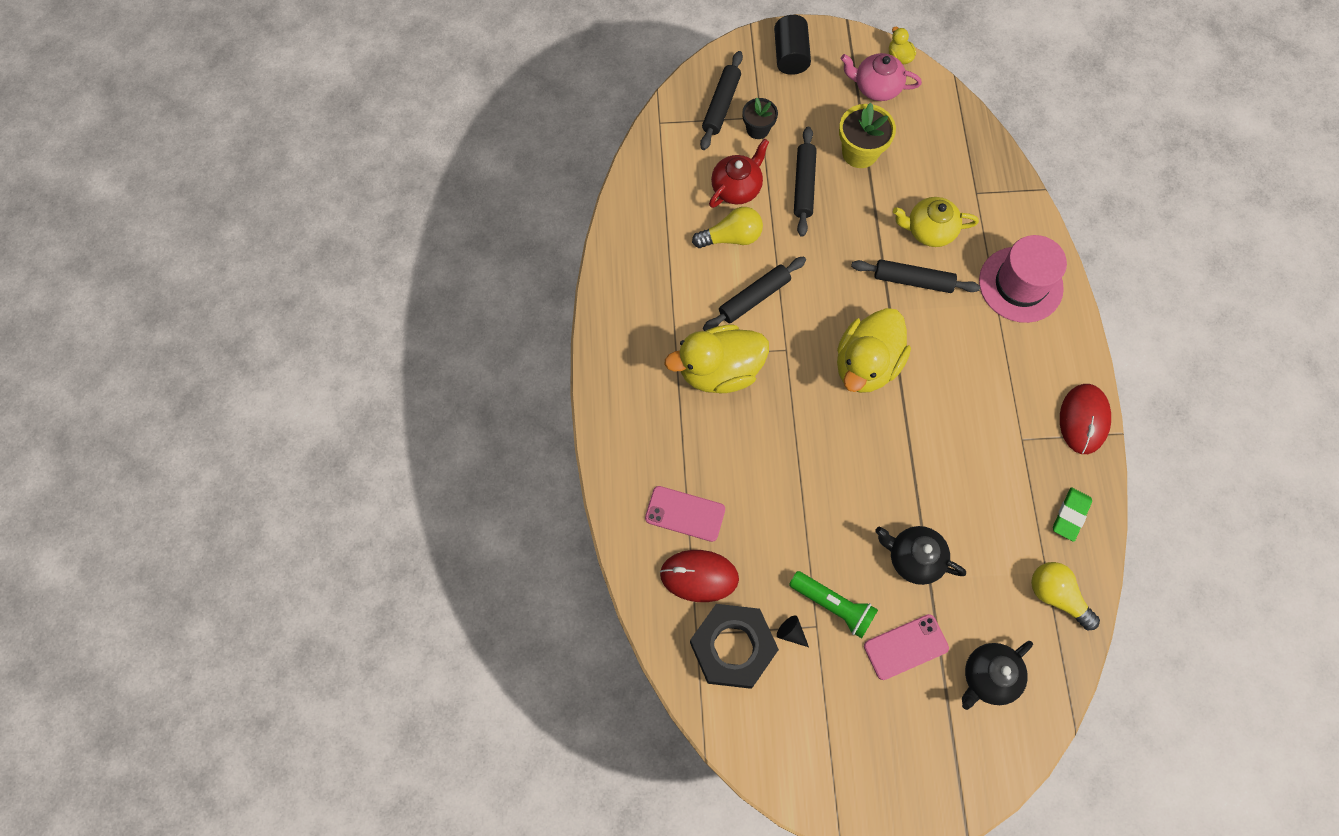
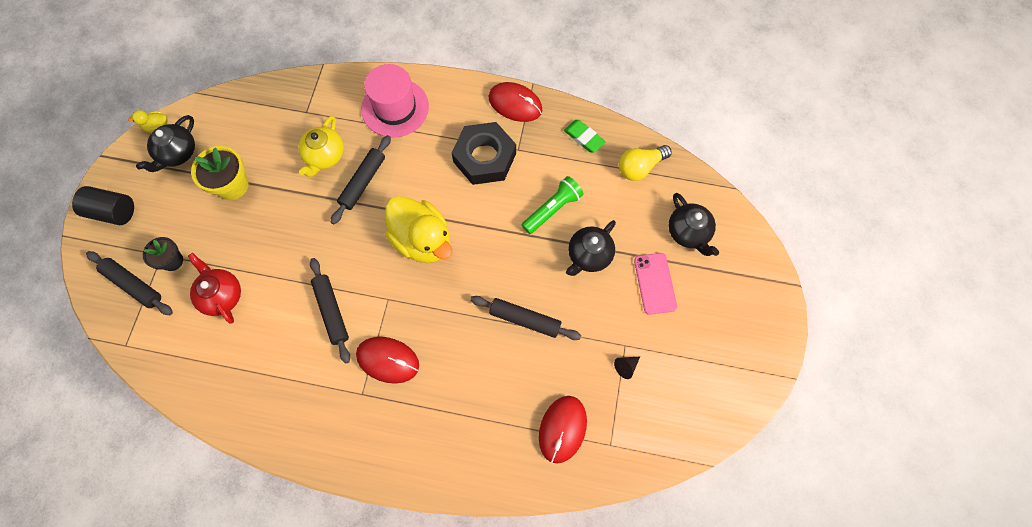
camera: 75 degrees left, 0 degrees up
(685, 514) = (506, 426): pink phone -> none
(719, 371) = (388, 360): yellow duck -> red mouse
(731, 237) = (267, 314): yellow light bulb -> none
(732, 647) = (627, 417): black nut -> black nut (484, 158)
(804, 185) = (243, 239): black rolling pin -> black rolling pin (525, 319)
(833, 605) = (611, 327): green flashlight -> green flashlight (552, 209)
(876, 87) = (177, 153): pink teapot -> black teapot

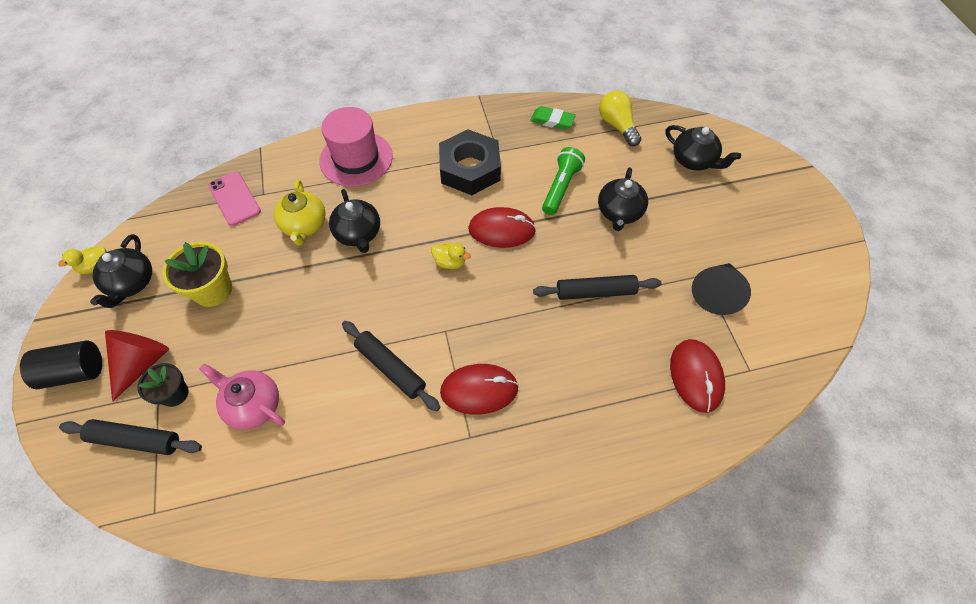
camera: 25 degrees left, 10 degrees down
(160, 225) = (142, 363): none -> red cone
(221, 295) = (253, 405): red teapot -> pink teapot
(363, 182) = (358, 234): black rolling pin -> black teapot
(422, 240) = (450, 262): yellow duck -> yellow duck, size x0.42
(515, 104) = (472, 116): red mouse -> red mouse (501, 230)
(626, 366) = (716, 293): black cone -> black cone, size x2.10
(640, 167) = (617, 126): yellow light bulb -> yellow light bulb turned 120 degrees clockwise
(655, 283) = (693, 212): pink phone -> pink phone (234, 198)

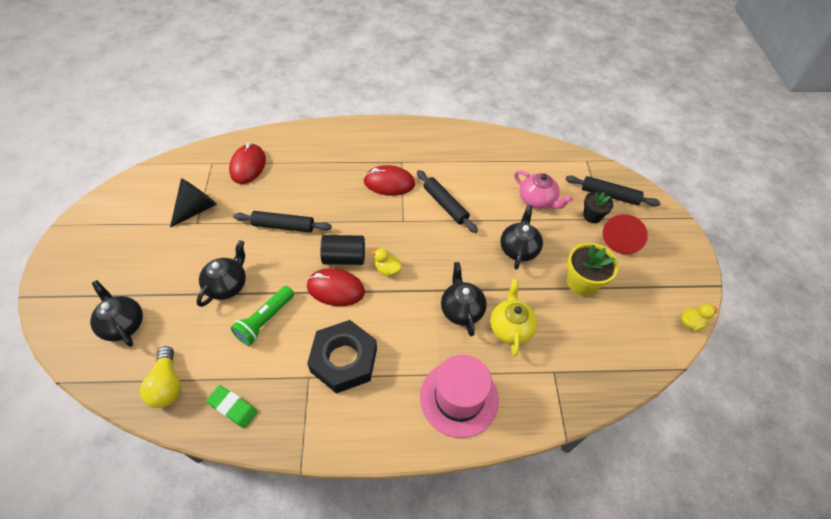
camera: 170 degrees left, 5 degrees down
(74, 372) = (669, 242): black cylinder -> black cylinder (344, 258)
(132, 283) = (652, 301): black teapot -> black teapot (519, 249)
(234, 198) = (582, 371): pink phone -> none

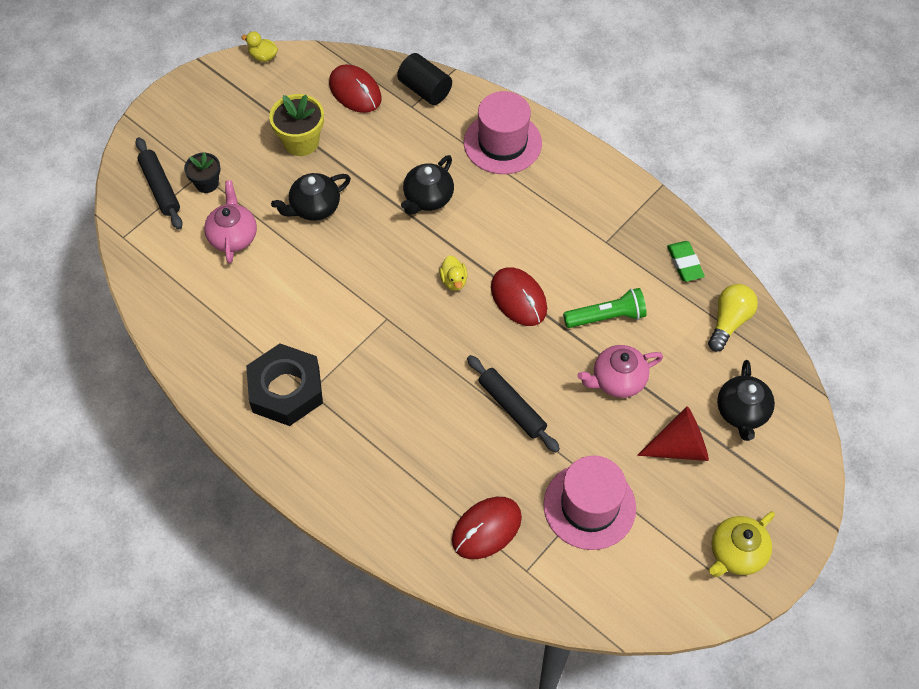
camera: 135 degrees left, 5 degrees up
(197, 209) = (589, 506): black cone -> pink hat
(227, 285) = (617, 380): black teapot -> pink teapot
(344, 258) = (482, 323): black cylinder -> black cylinder (425, 89)
(344, 360) = (565, 233): black nut -> black nut (286, 390)
(389, 183) = (353, 374): red mouse -> red mouse (355, 91)
(445, 205) = (326, 302): black rolling pin -> none
(510, 327) = (405, 156): yellow teapot -> yellow teapot (736, 553)
(621, 239) = (214, 146): red cone -> red cone (679, 447)

